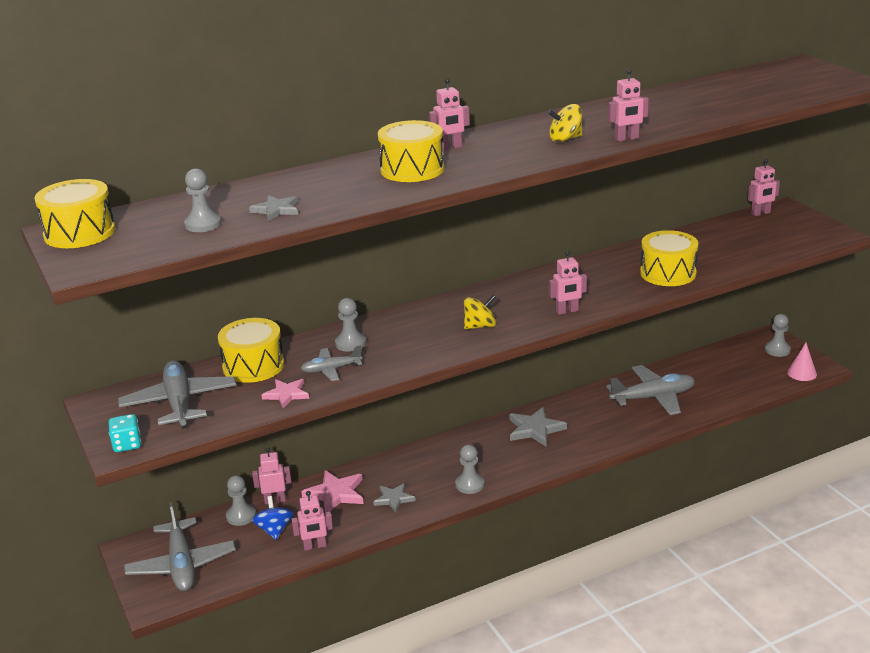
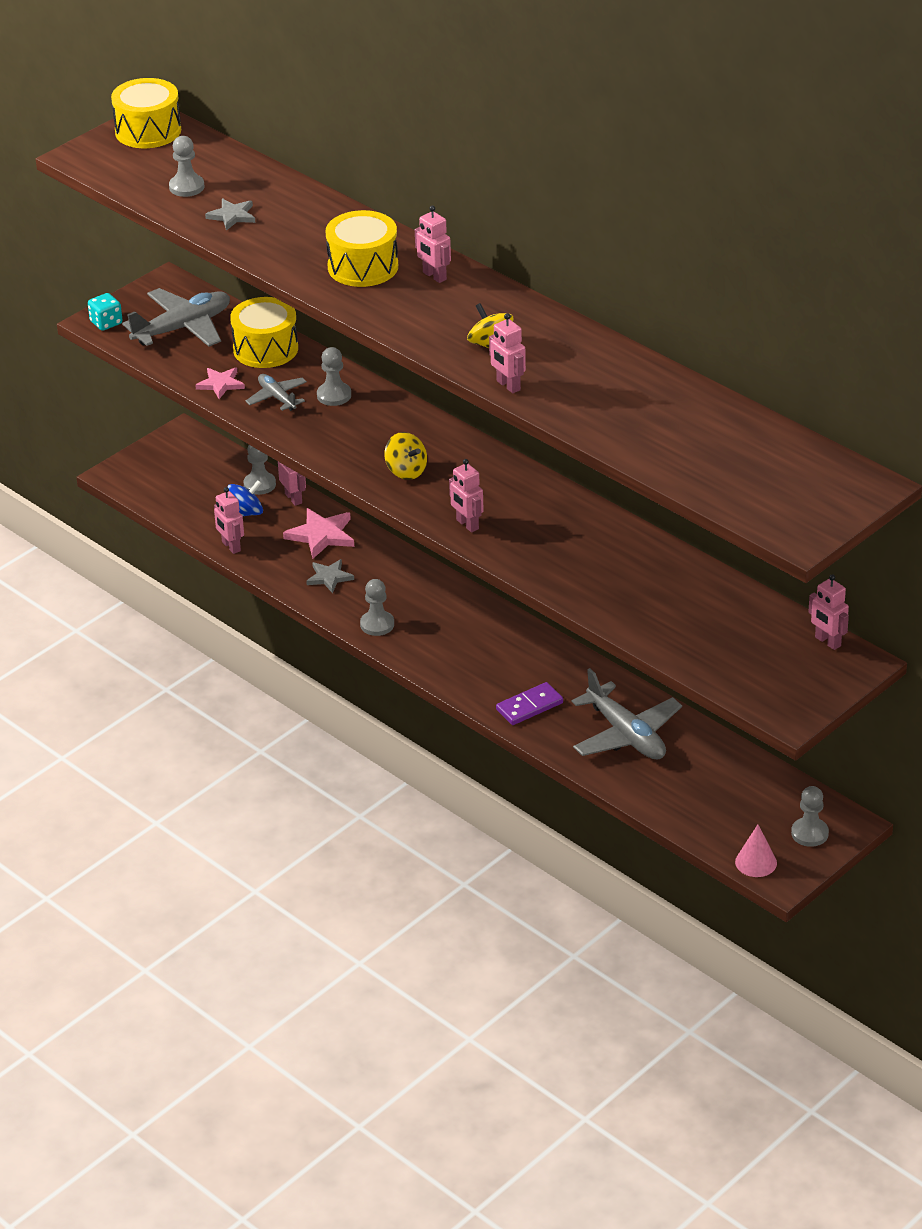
camera: 70 degrees right, 10 degrees up
(181, 564) = (172, 473): grey plane -> none
(535, 429) = (508, 650): grey star -> none
(604, 431) = (529, 706): none -> purple domino
(668, 273) = (600, 585): yellow drum -> none

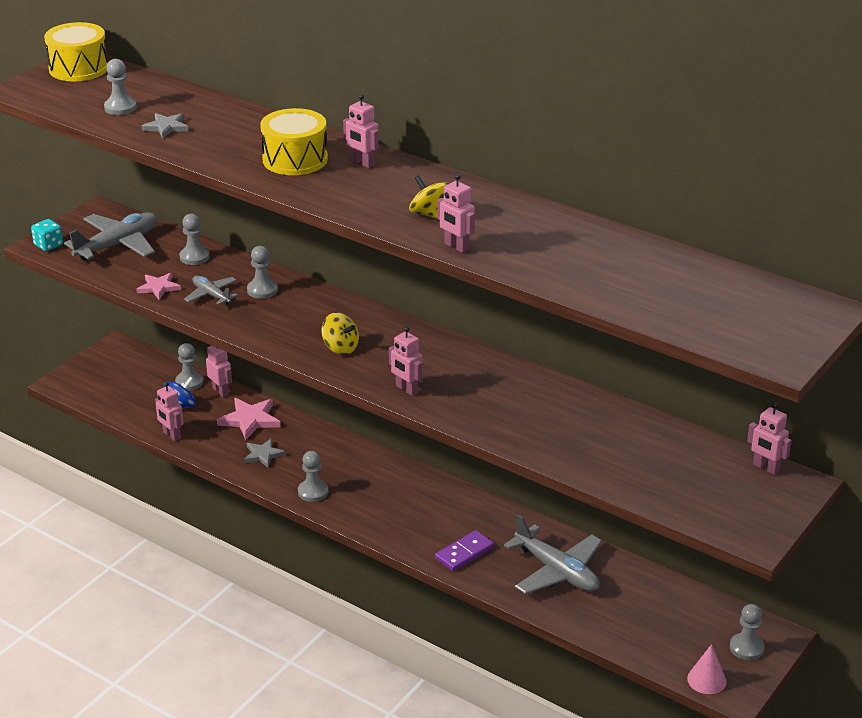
camera: 10 degrees left, 5 degrees down
(265, 349) = (194, 257): yellow drum -> grey pawn

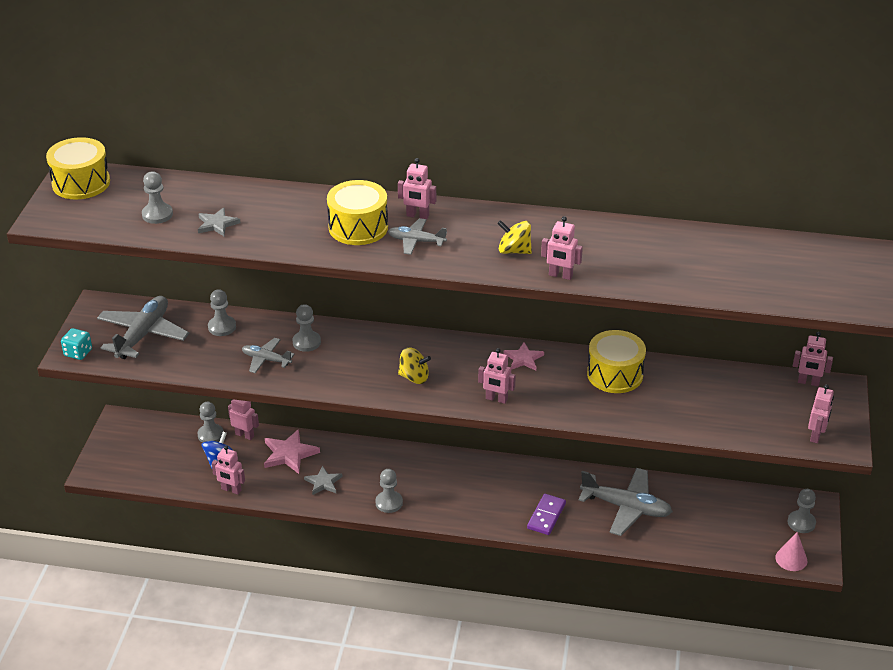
camera: 25 degrees left, 5 degrees up
(158, 287) = (213, 366): pink star -> pink star (523, 359)
(339, 184) = (416, 241): none -> grey plane
(551, 401) = (615, 374): none -> yellow drum
(730, 521) = (816, 435): none -> pink robot

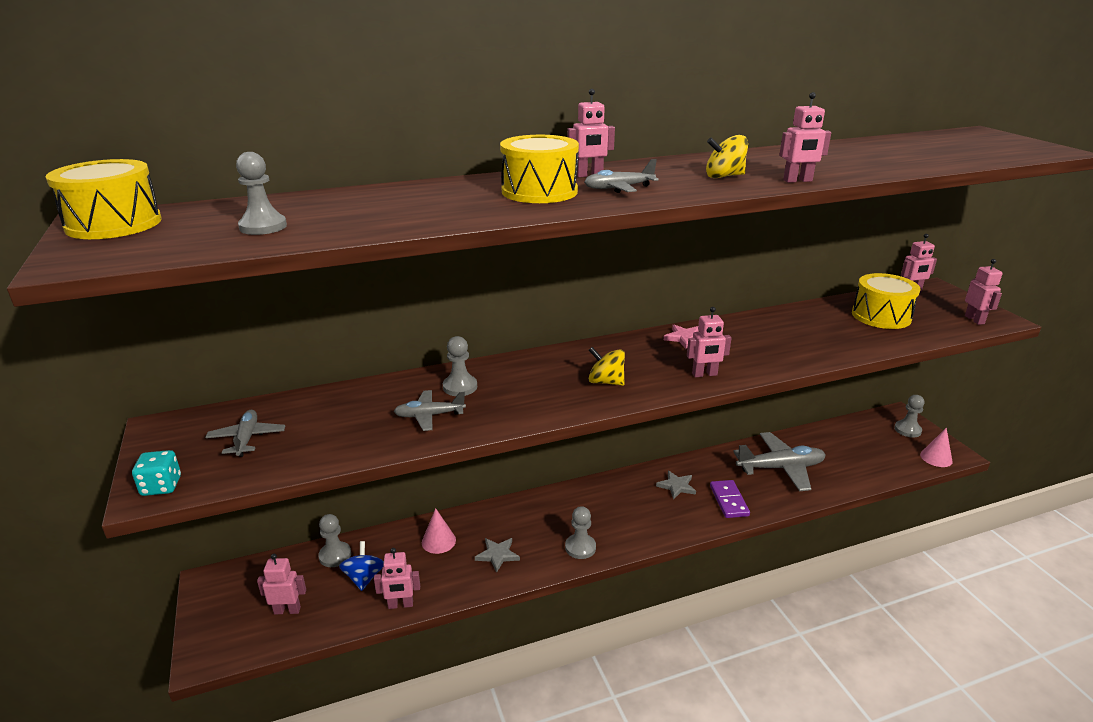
camera: 30 degrees left, 10 degrees down
(143, 334) = (247, 438): grey plane -> grey plane, size x0.56
(217, 224) = (360, 219): grey star -> grey star (676, 486)
(222, 327) = (346, 402): grey pawn -> none
(244, 435) = (375, 541): pink robot -> pink robot (287, 610)
(289, 454) = (438, 541): pink star -> pink cone
(414, 377) = (606, 382): yellow spinning top -> yellow spinning top turned 135 degrees counterclockwise
(615, 374) = (773, 326): yellow drum -> yellow drum (881, 316)

